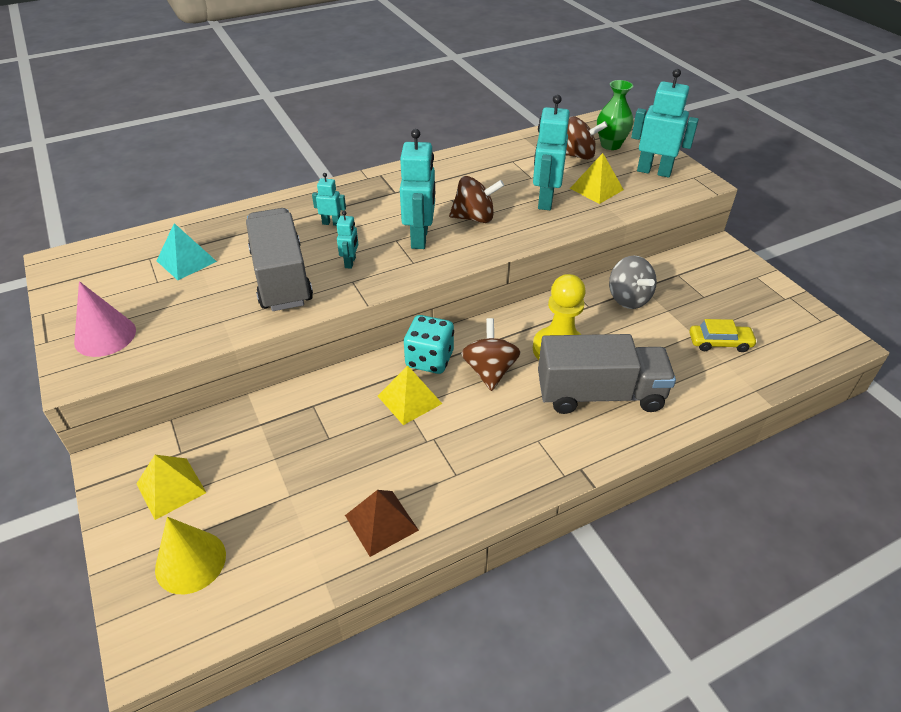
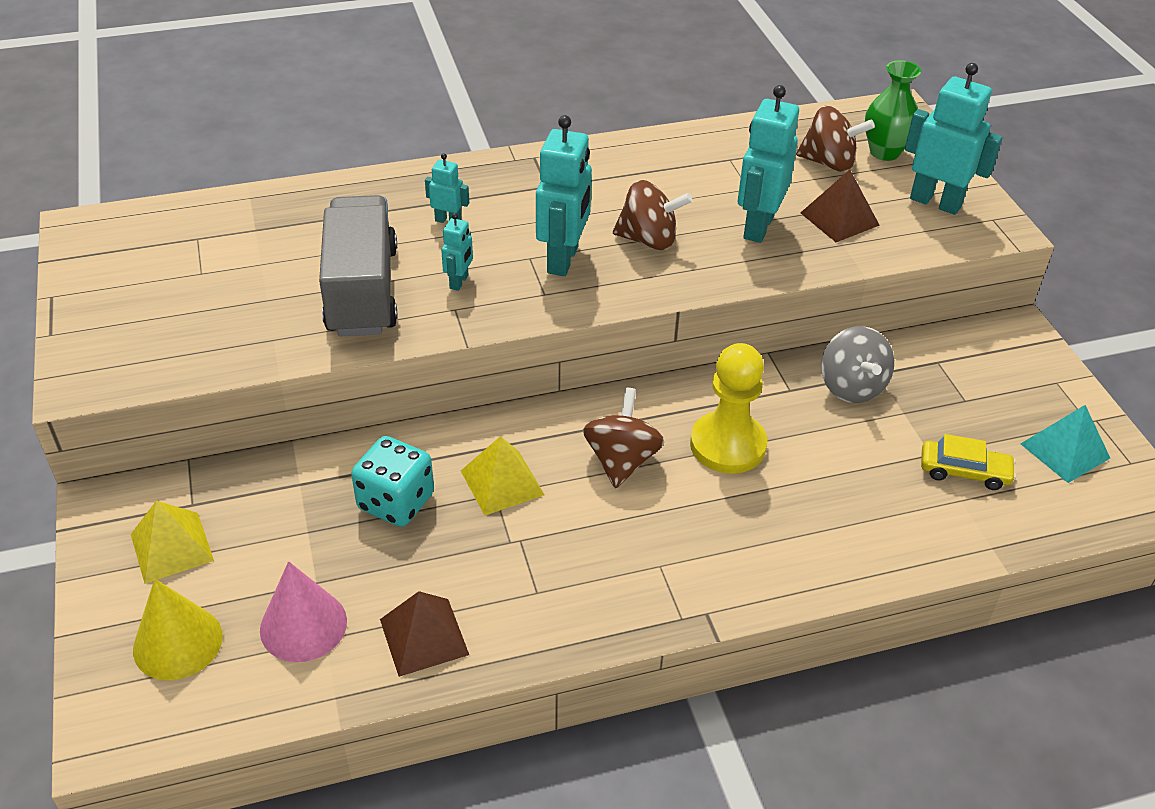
camera: 10 degrees right, 0 degrees up
(105, 336) = (123, 338): pink cone -> pink cone (303, 625)
(186, 261) = (244, 249): turquoise pyramid -> turquoise pyramid (1065, 451)
(429, 359) = (543, 432): turquoise dice -> turquoise dice (396, 502)
(596, 189) = (839, 219): yellow pyramid -> brown pyramid
(600, 394) = (765, 517): grey truck -> none

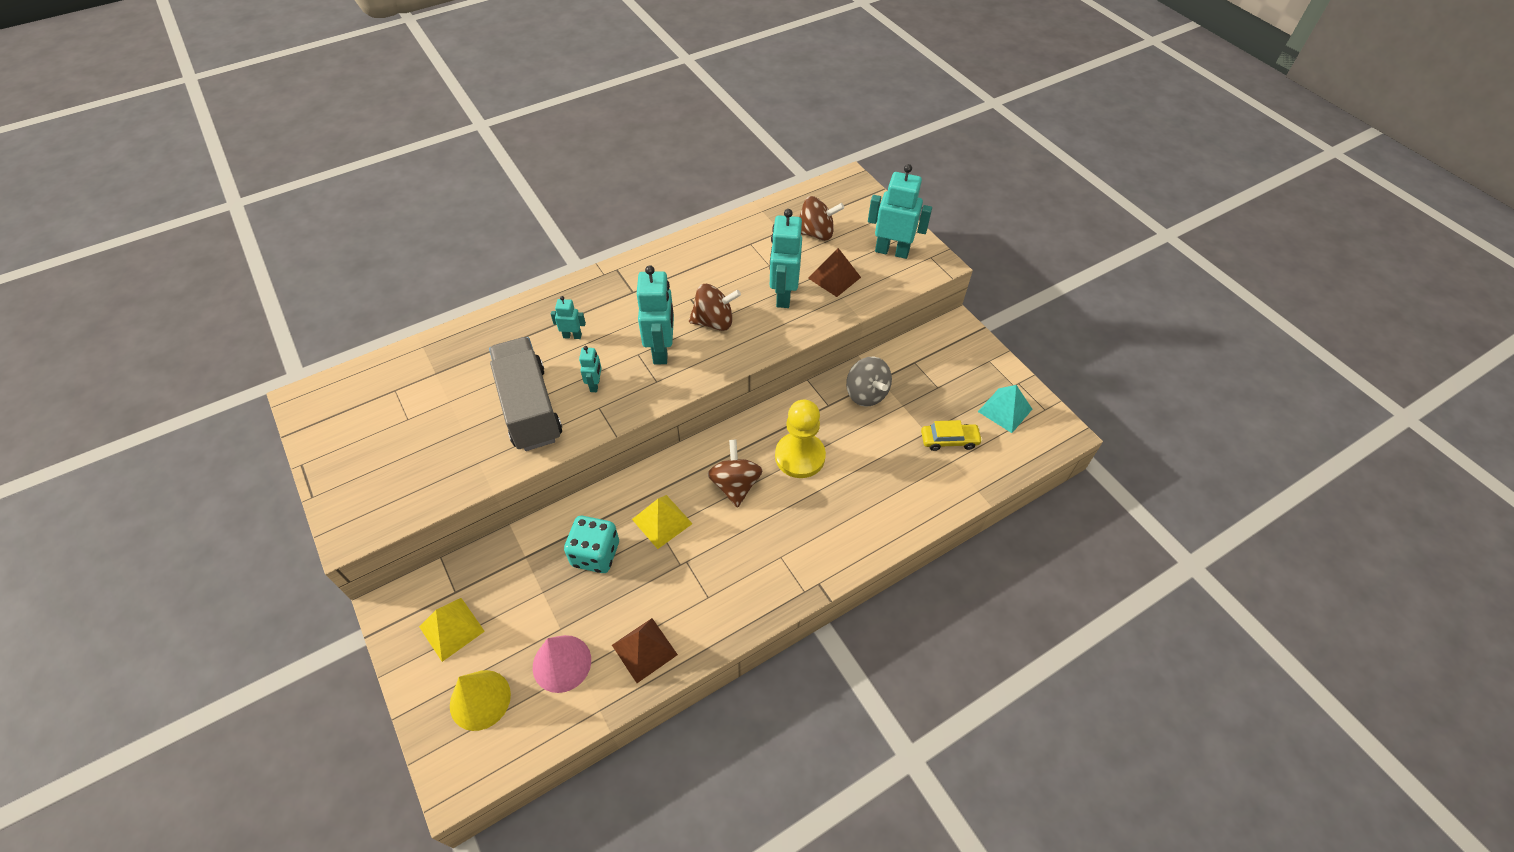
camera: 15 degrees left, 10 degrees up
(884, 152) = (850, 217): green vase -> none

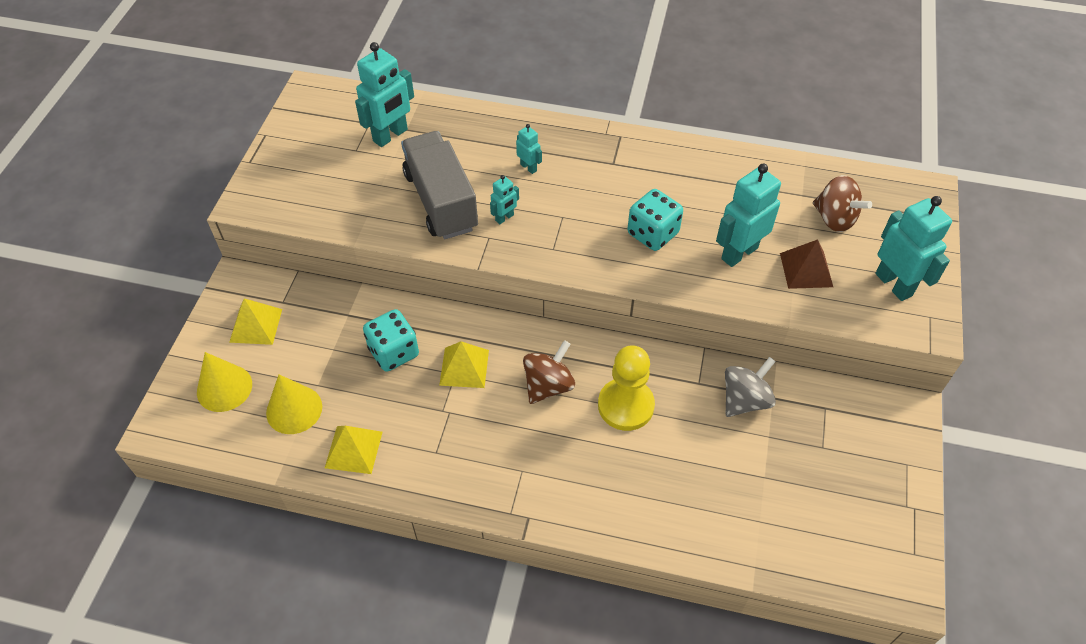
camera: 45 degrees right, 0 degrees up
(530, 407) = (441, 201): grey truck -> grey truck turned 45 degrees counterclockwise
(562, 663) = (294, 409): pink cone -> yellow cone
(644, 650) = (353, 449): brown pyramid -> yellow pyramid
(661, 350) = (583, 227): turquoise robot -> turquoise robot (390, 135)
(714, 322) = (652, 234): brown spinning top -> turquoise dice
(866, 394) = (745, 400): grey spinning top -> grey spinning top turned 150 degrees counterclockwise
(949, 440) = (778, 501): yellow car -> none
(1005, 410) = (869, 521): turquoise pyramid -> none

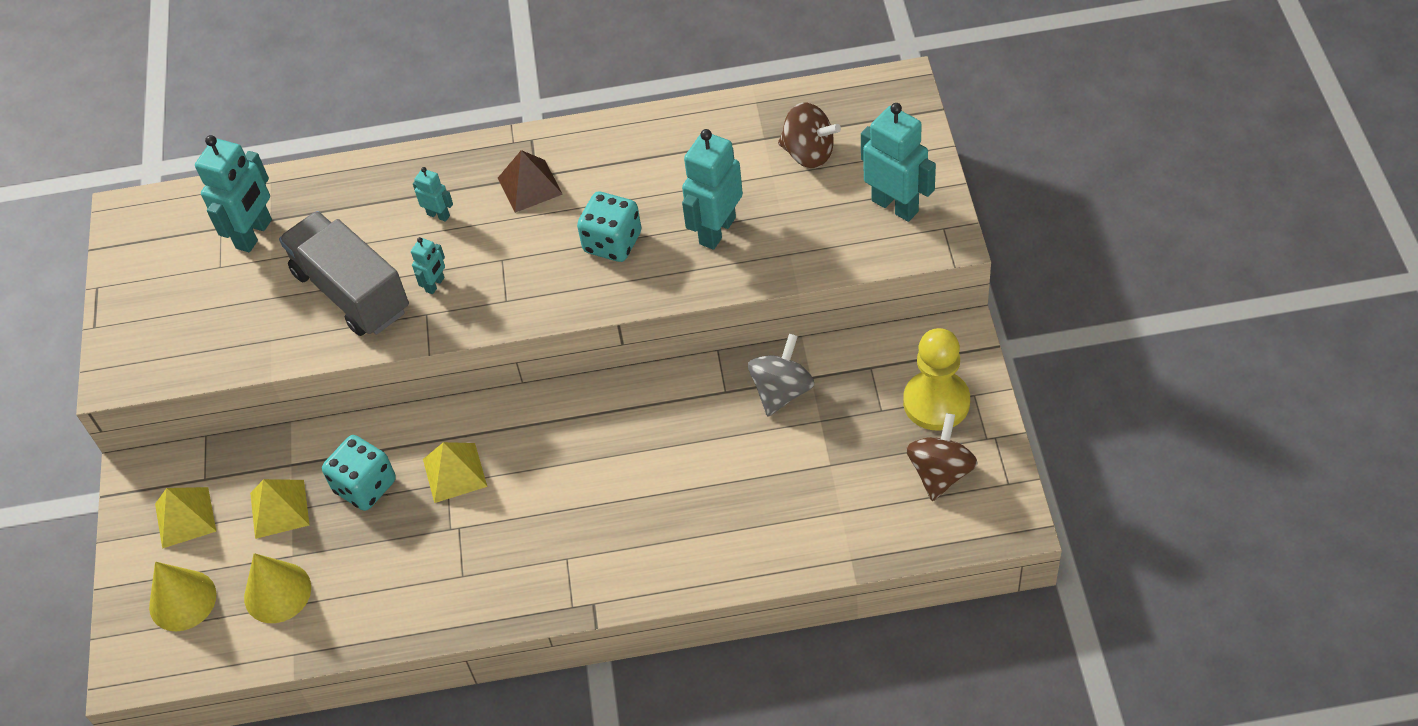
camera: 15 degrees left, 0 degrees up
(353, 449) = (367, 609): yellow pyramid -> yellow pyramid (279, 509)
(548, 385) = (559, 456): brown spinning top -> brown spinning top (940, 472)
(625, 405) = (654, 446): yellow pawn -> yellow pawn (936, 402)
(806, 270) = (796, 223): brown pyramid -> brown pyramid (529, 186)

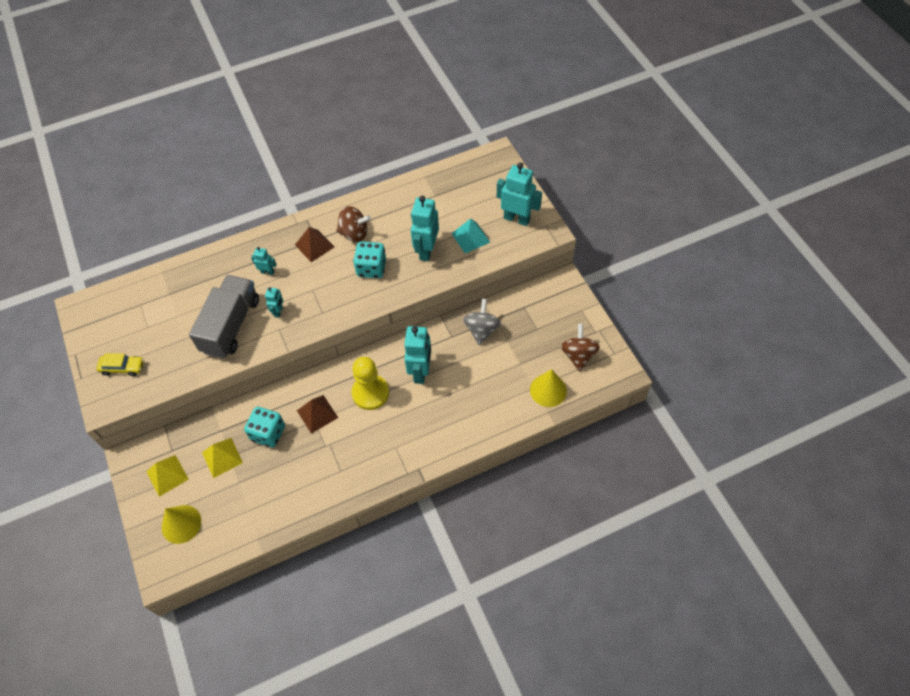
camera: 20 degrees left, 5 degrees up
(162, 324) = (122, 368): none -> yellow car
(254, 234) = (162, 304): turquoise robot -> turquoise robot (421, 372)
(277, 592) = (236, 505): yellow cone -> yellow cone (548, 390)
(351, 291) = (231, 325): grey truck -> grey truck turned 75 degrees clockwise
(454, 472) = (317, 414): yellow pyramid -> brown pyramid
(801, 223) = (470, 237): none -> turquoise pyramid
(808, 153) = (462, 199): brown spinning top -> brown spinning top (354, 233)
(936, 402) = (563, 318): yellow pawn -> yellow pawn (370, 393)

